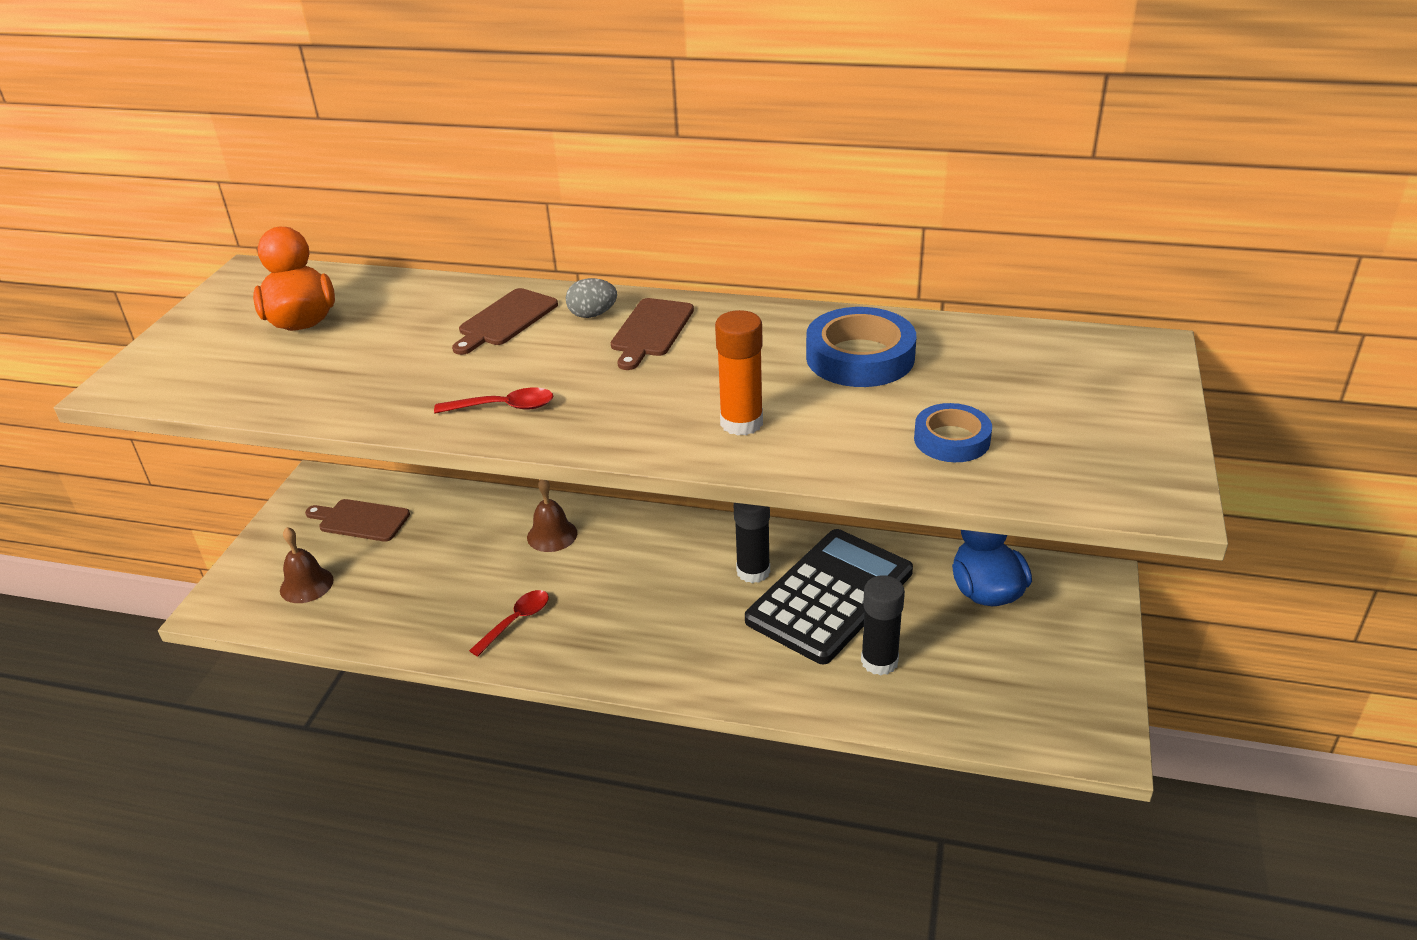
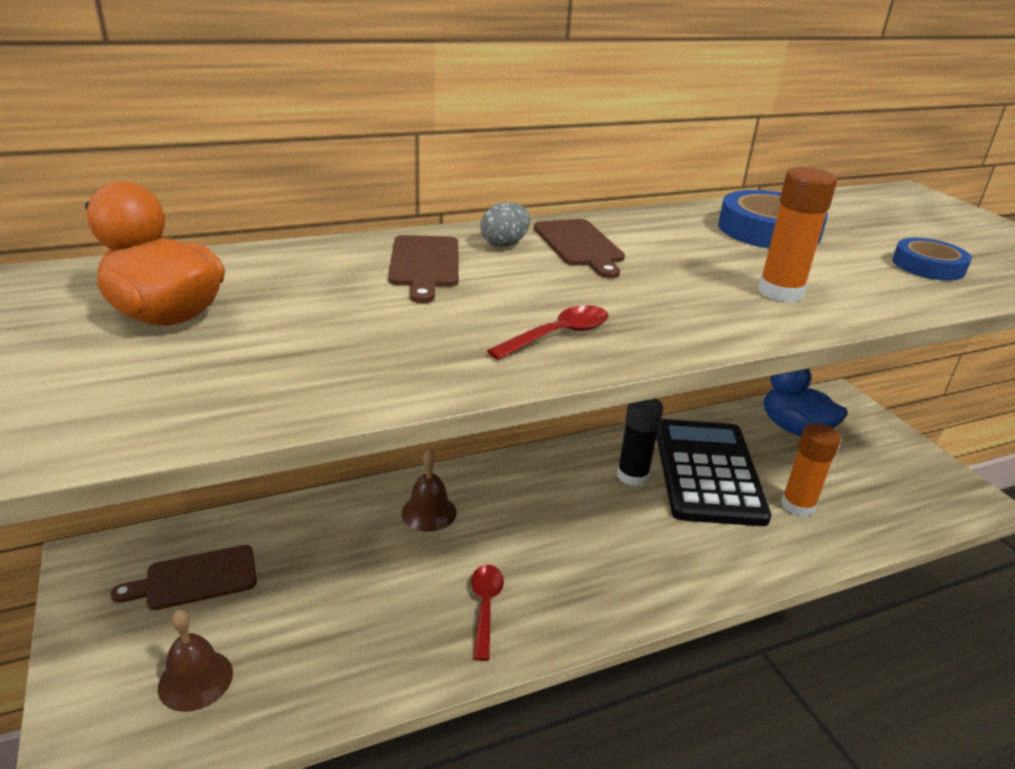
camera: 40 degrees left, 5 degrees down
(879, 661) = (797, 505): black glue stick -> orange glue stick

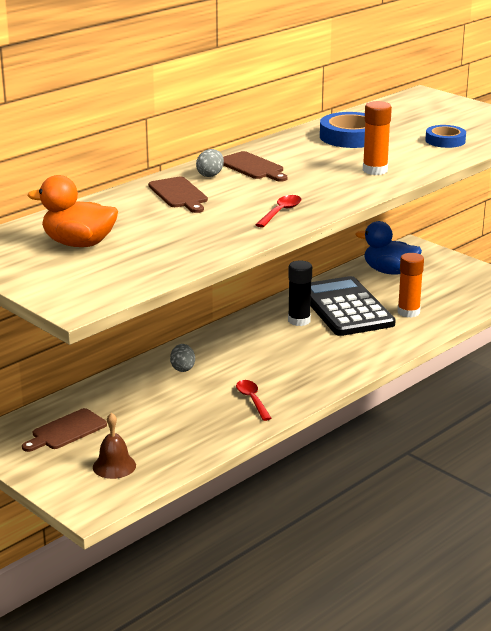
camera: 20 degrees left, 5 degrees down
(429, 512) = (182, 368): brown bell -> grey egg

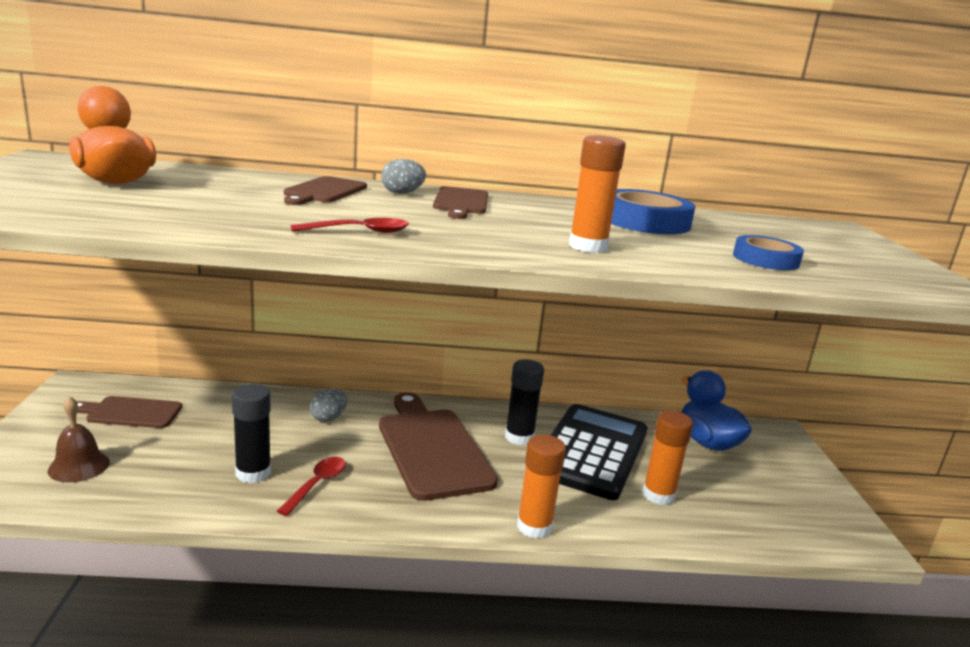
camera: 40 degrees right, 5 degrees down
(210, 414) = (253, 473): none -> black glue stick
(269, 351) = (432, 448): none -> brown cutting board
(382, 357) = (534, 526): none -> orange glue stick

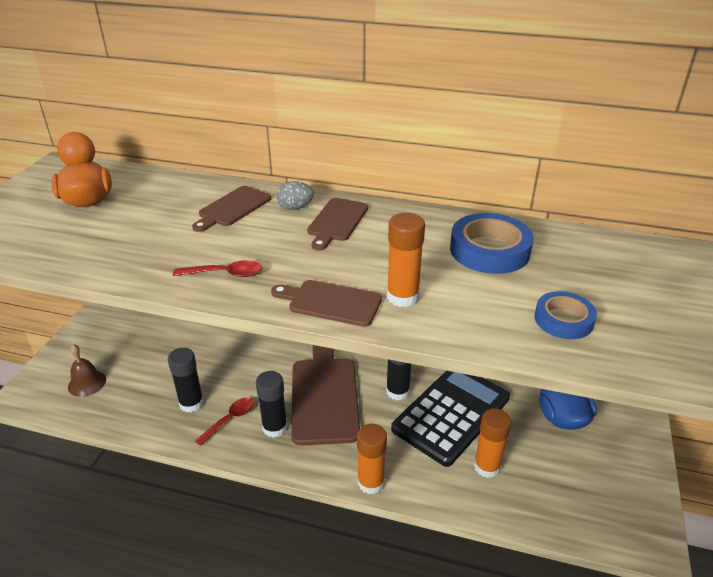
camera: 20 degrees right, 15 degrees up
(130, 412) = (130, 337): brown cutting board -> brown cutting board (330, 302)
(328, 418) = (259, 356): grey egg -> none
(382, 486) = (274, 427): none -> black glue stick

